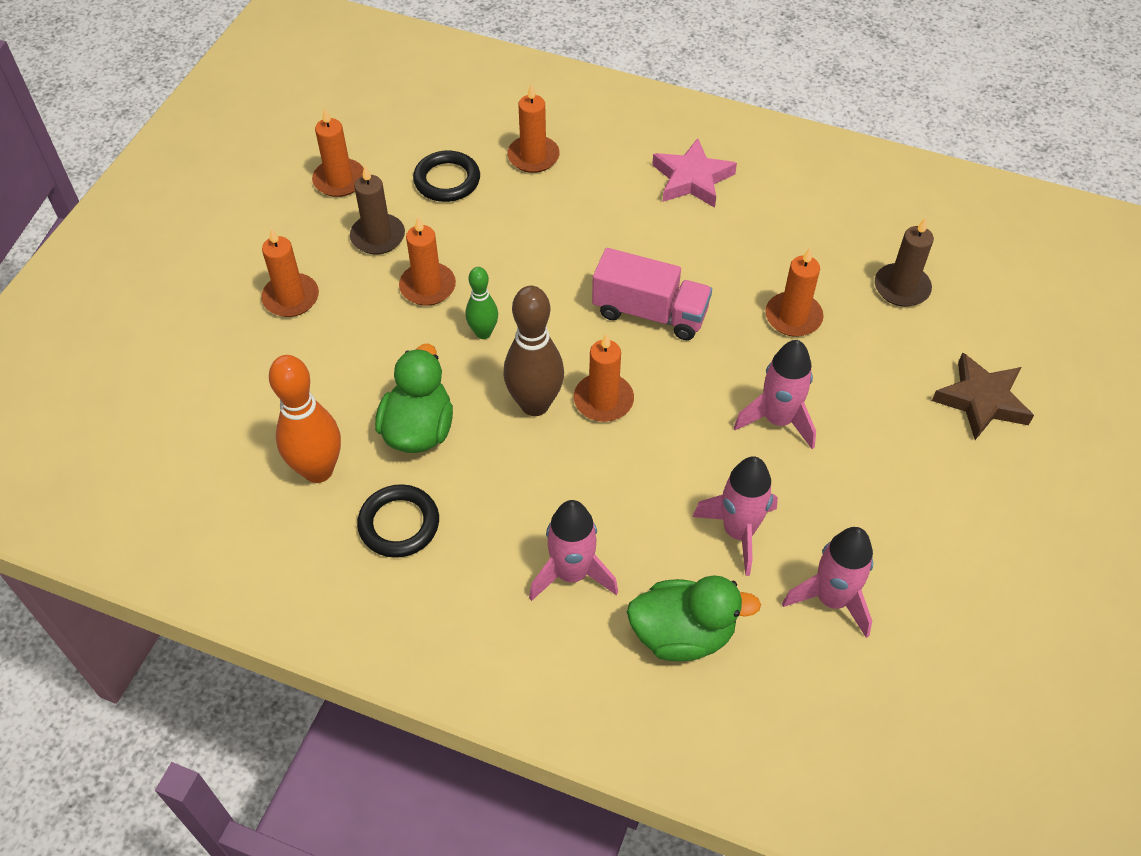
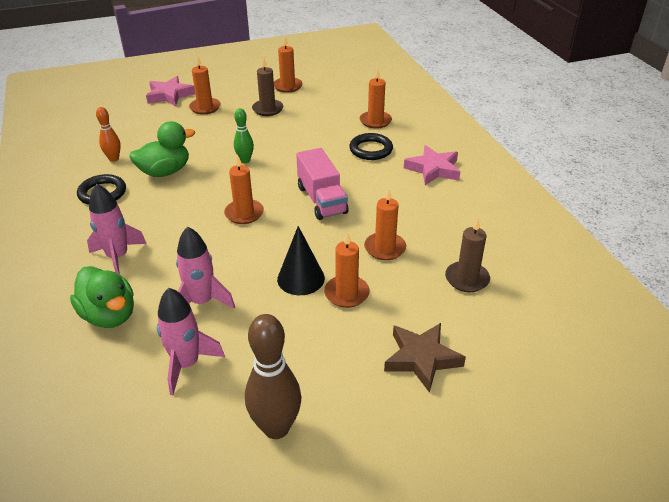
camera: 50 degrees right, 15 degrees down
(201, 317) = (169, 95): none -> pink star
(318, 470) = (114, 159): orange bowling pin -> orange bowling pin, size x0.57
(427, 287) = (254, 134): orange candle -> orange candle (346, 293)
(447, 180) = (326, 108): black ring -> black ring (371, 149)
(535, 404) = (217, 195): brown bowling pin -> brown bowling pin (276, 428)
(778, 420) = (301, 278): pink rocket -> black cone

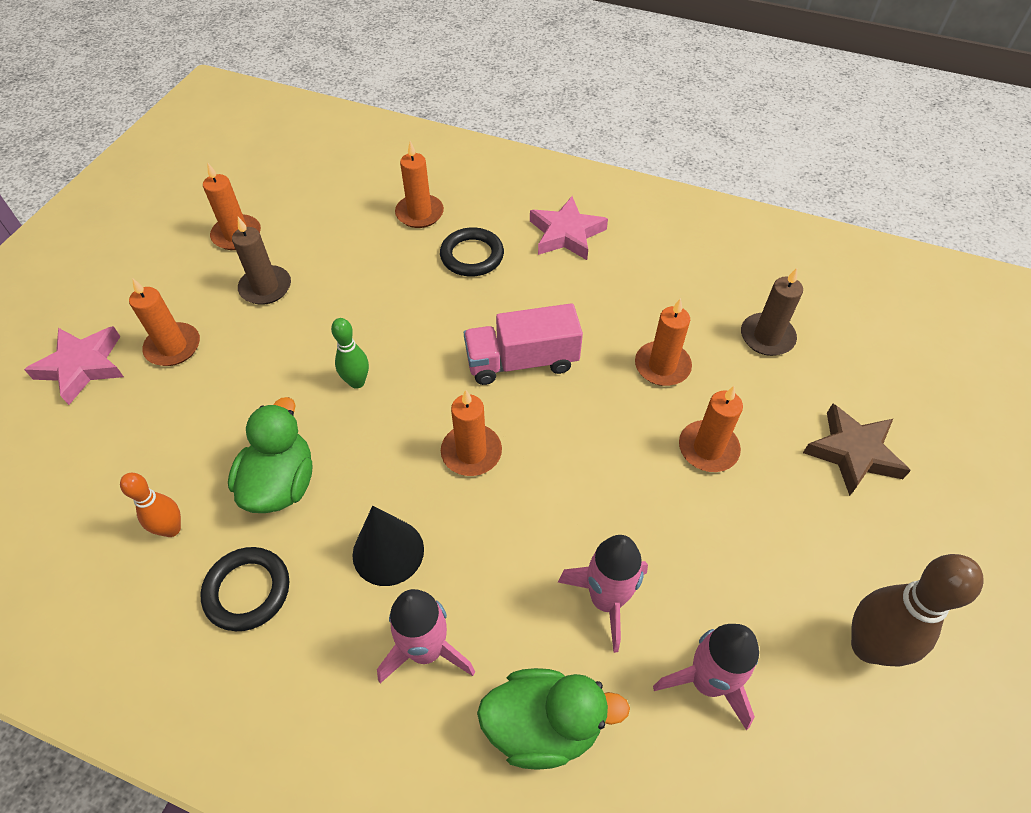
camera: 50 degrees left, 15 degrees up
(301, 278) = (647, 473): black cone -> black cone (388, 552)
(322, 200) = (522, 361): pink truck -> pink truck turned 150 degrees clockwise

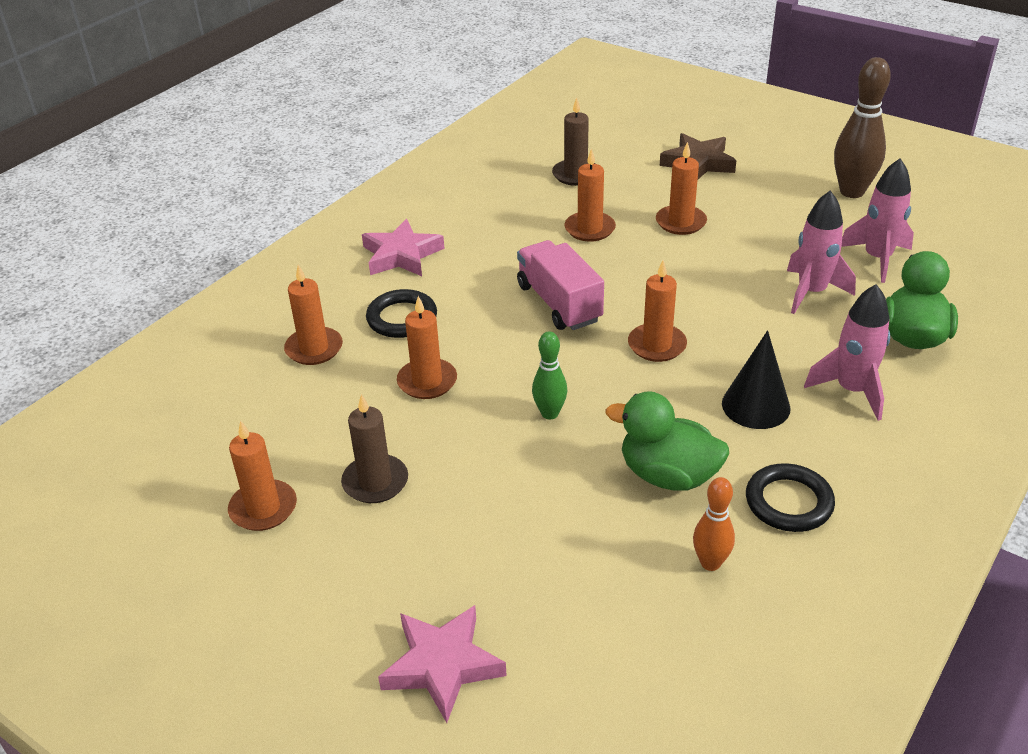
camera: 75 degrees left, 15 degrees down
(173, 347) = (442, 569): orange candle -> orange candle (427, 381)
(522, 361) = (559, 303): pink truck -> pink truck turned 150 degrees clockwise

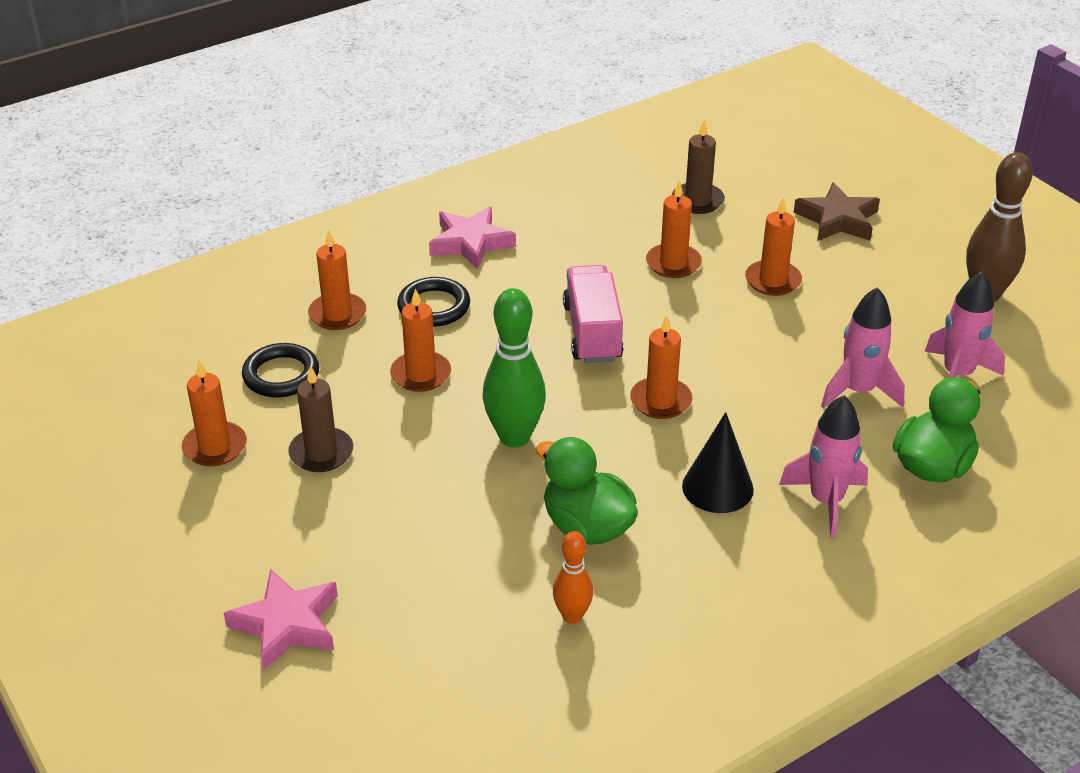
camera: 20 degrees right, 0 degrees up
(549, 413) = (514, 437): green bowling pin -> green bowling pin, size x1.75
(788, 502) = (684, 586): black ring -> black ring (281, 375)

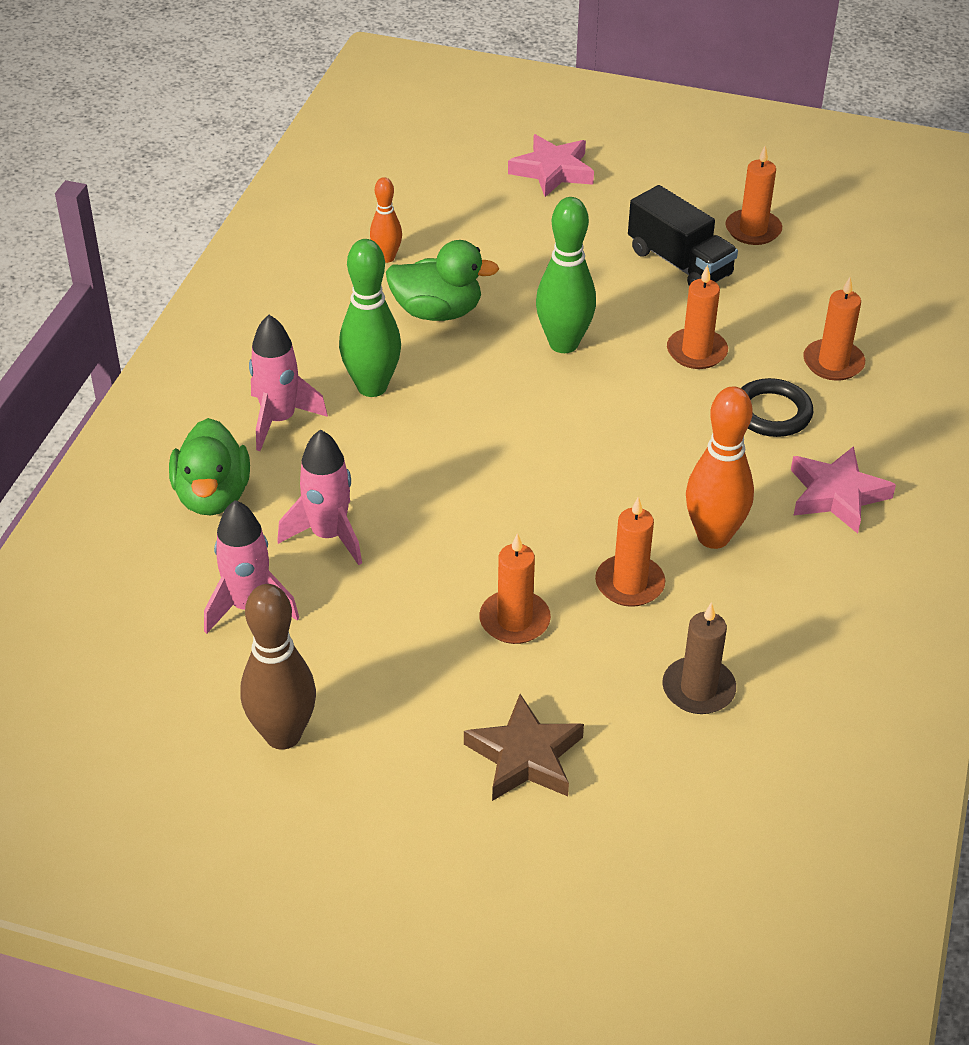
camera: 140 degrees right, 5 degrees up
(281, 375) = (793, 296): black ring -> none
(321, 453) = (679, 263): brown candle -> black truck
(584, 260) = (713, 537): none -> orange bowling pin
(592, 332) = (614, 464): pink truck -> none
(660, 401) = (487, 432): orange candle -> none
(717, 487) = (372, 387): black cone -> green bowling pin

